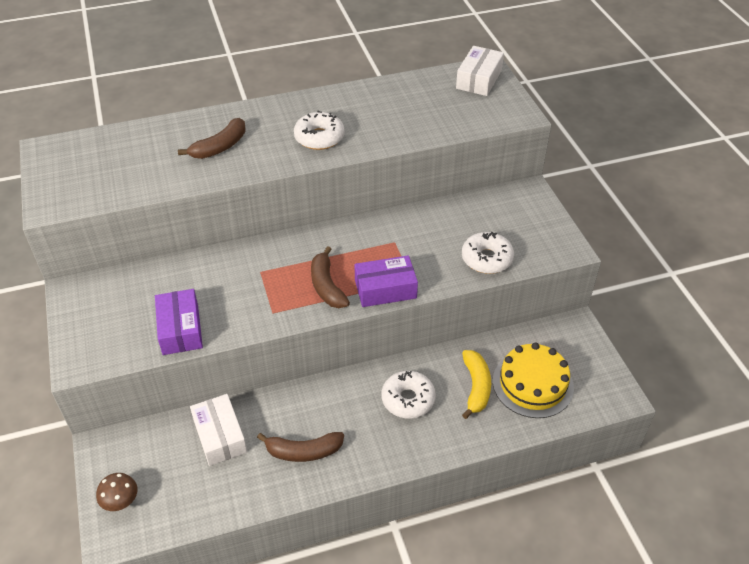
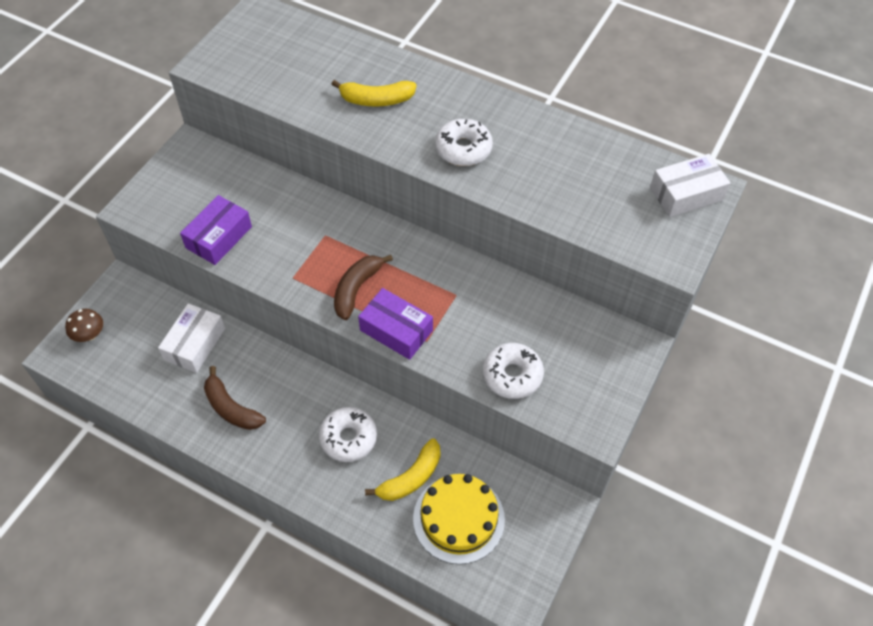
camera: 45 degrees right, 10 degrees up
(220, 147) = (376, 100): brown banana -> yellow banana

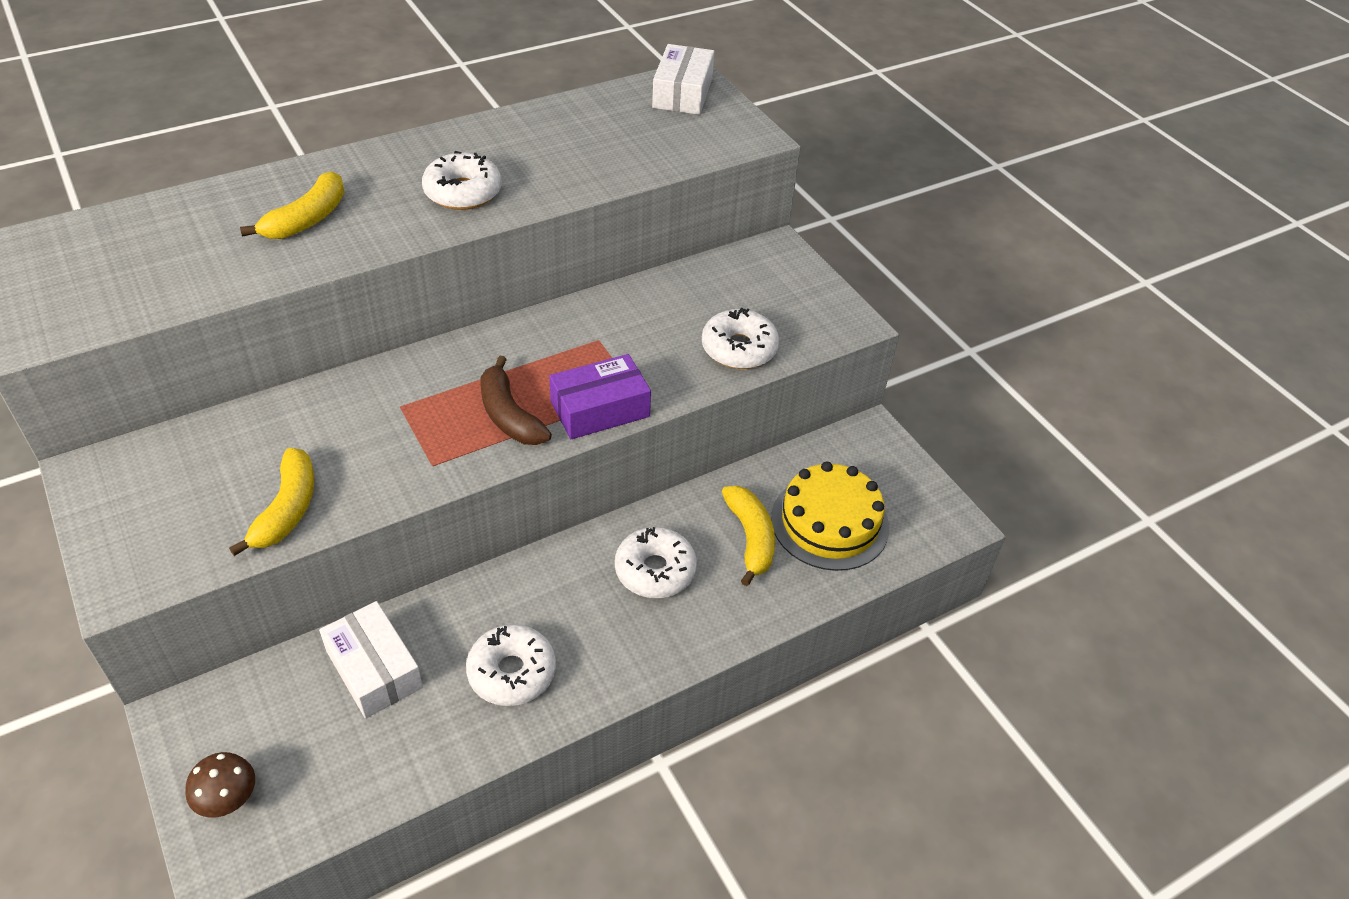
camera: 60 degrees left, 10 degrees down
(218, 237) = (287, 509): purple box -> yellow banana
(231, 408) = (512, 672): brown banana -> white donut

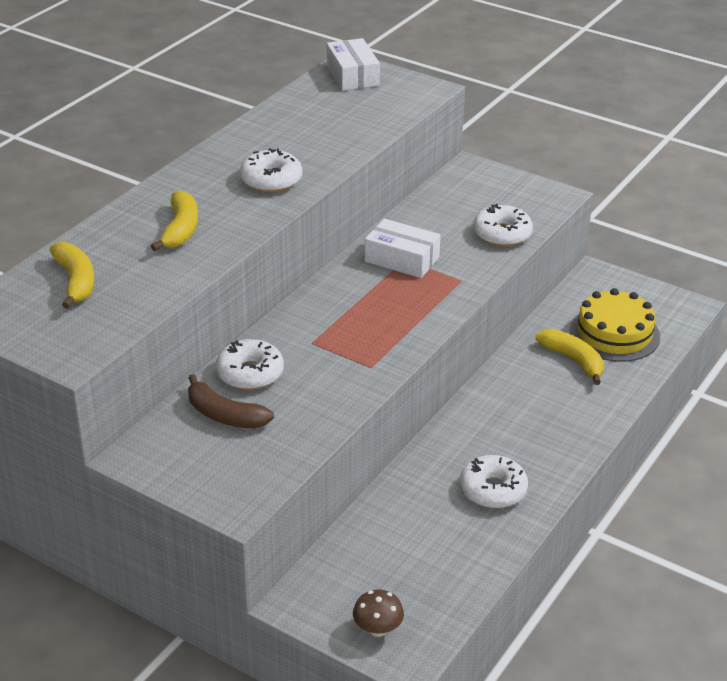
camera: 25 degrees left, 10 degrees down
(287, 509) = (301, 425): yellow banana -> yellow banana (76, 281)
(374, 669) = (401, 524): white box -> white box (402, 259)
(509, 415) = (391, 322): brown banana -> brown banana (224, 415)
(600, 409) = (447, 298): purple box -> none
(655, 570) = (530, 400): white donut -> white donut (250, 373)

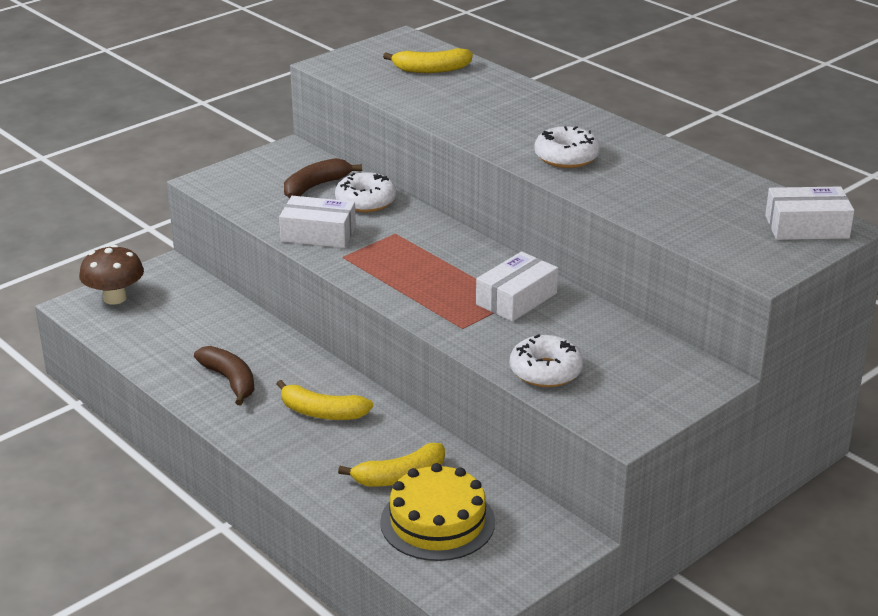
camera: 105 degrees right, 5 degrees down
(181, 229) = (492, 111): yellow banana -> yellow banana (322, 412)
(332, 391) = (318, 234): none -> white box
(378, 629) = (115, 298): brown mushroom -> brown mushroom, size x1.53
(493, 490) = (230, 381): white donut -> brown banana

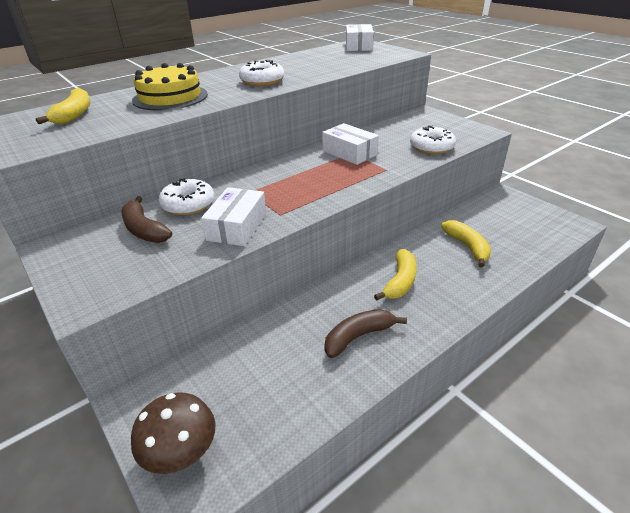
camera: 85 degrees left, 5 degrees up
(437, 522) = (507, 233): yellow cake -> yellow cake (170, 97)

